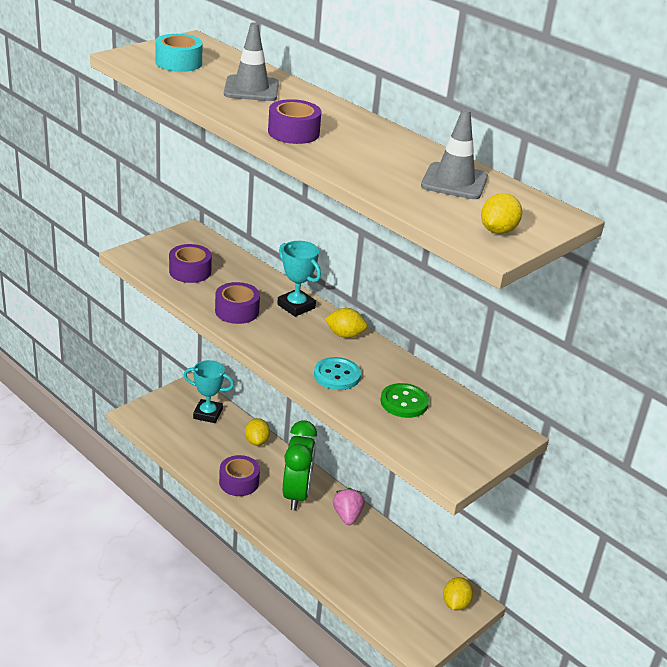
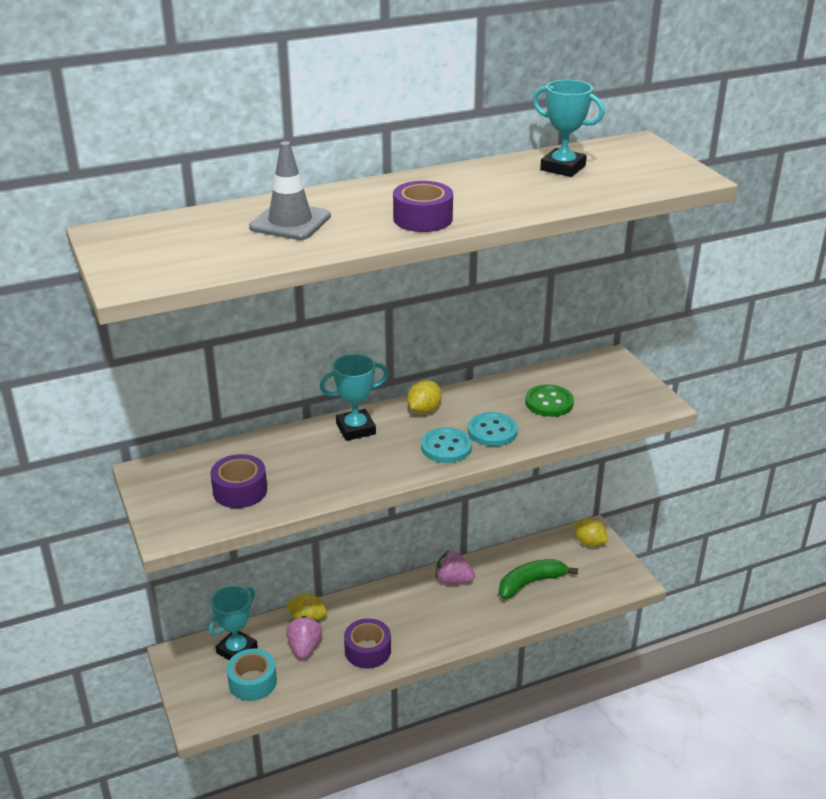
camera: 65 degrees left, 0 degrees up
(178, 63) = (178, 252): turquoise tape -> turquoise tape (252, 682)
(226, 447) = (304, 647): none -> pink strawberry
(237, 311) = (345, 472): purple tape -> none
(297, 494) = (406, 609): green clock -> none
(298, 354) = (446, 447): none -> turquoise button
(372, 569) = (531, 583): none -> green banana
(454, 181) = (562, 168): grey traffic cone -> turquoise trophy
(498, 231) = (663, 170): yellow lemon -> none

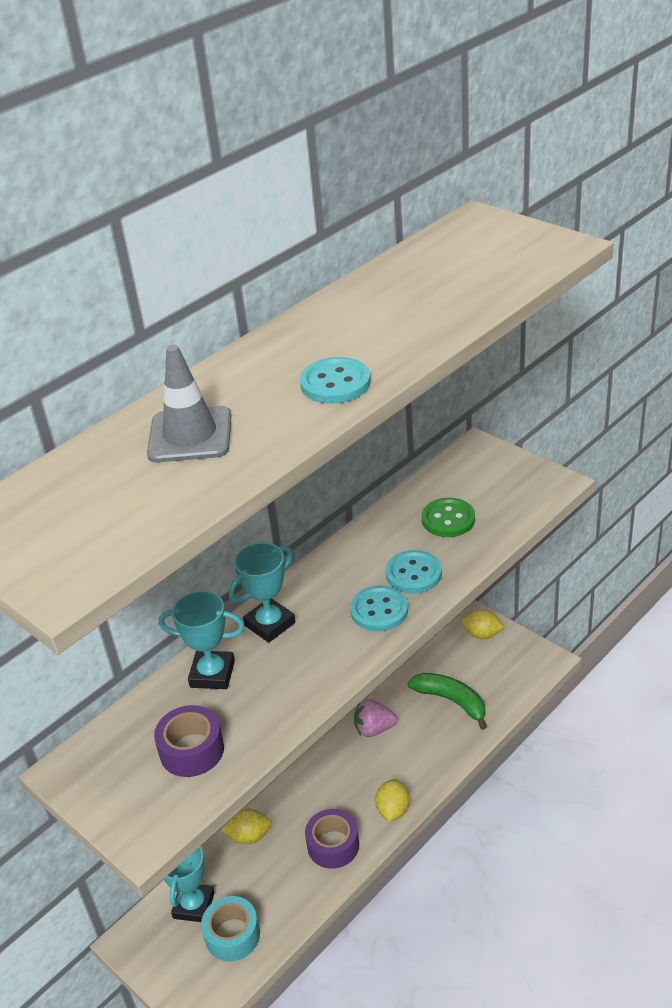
camera: 20 degrees left, 5 degrees up
(304, 647) = (265, 870): pink strawberry -> none
(422, 219) = (335, 383): purple tape -> turquoise button
(424, 410) = (327, 574): yellow lemon -> yellow lemon (393, 810)
(531, 583) = (451, 701): green banana -> green banana turned 90 degrees clockwise
(562, 168) = (427, 272): turquoise trophy -> turquoise trophy (212, 674)

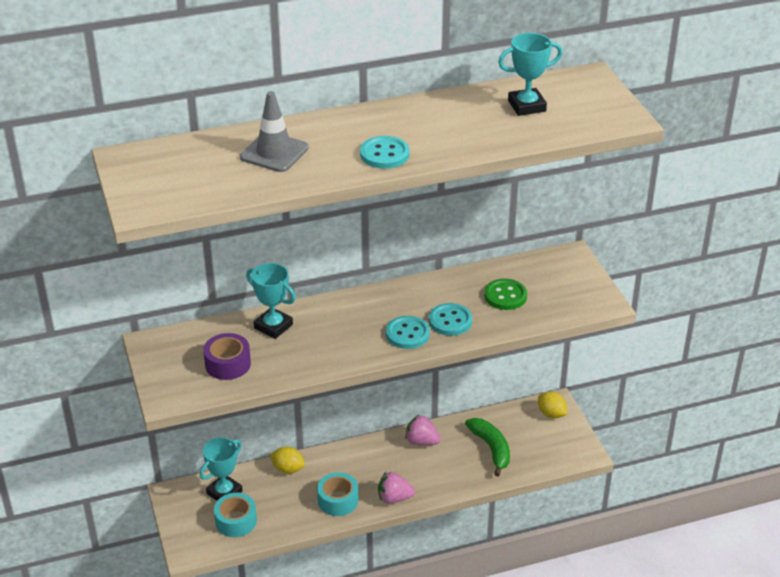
camera: 25 degrees right, 0 degrees up
(270, 624) = (332, 312): turquoise trophy -> turquoise trophy (526, 106)
(333, 845) = (338, 500): purple tape -> turquoise tape
(393, 810) = (394, 498): yellow lemon -> pink strawberry

